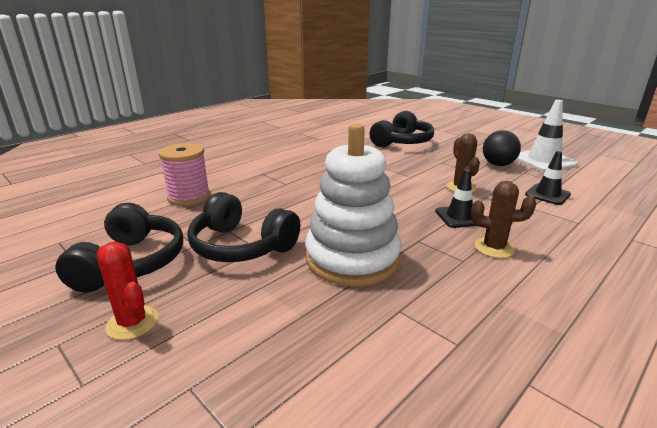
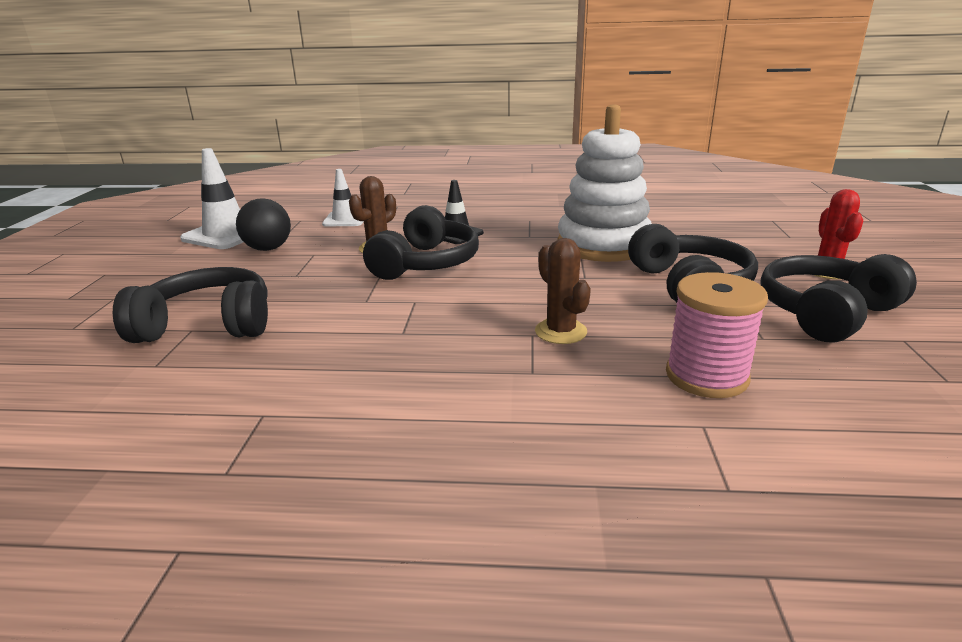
camera: 130 degrees left, 0 degrees up
(412, 191) = (425, 263): none -> black headphones
(494, 248) = (492, 216): brown cactus -> brown cactus (560, 332)
(547, 194) = (345, 219): black traffic cone -> white traffic cone

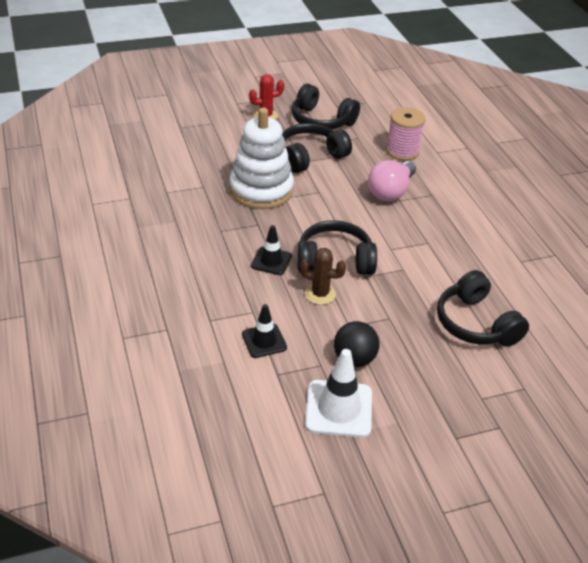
camera: 115 degrees left, 15 degrees up
(345, 219) = (264, 341): white traffic cone -> black traffic cone
(560, 332) = (391, 191): brown cactus -> pink light bulb

